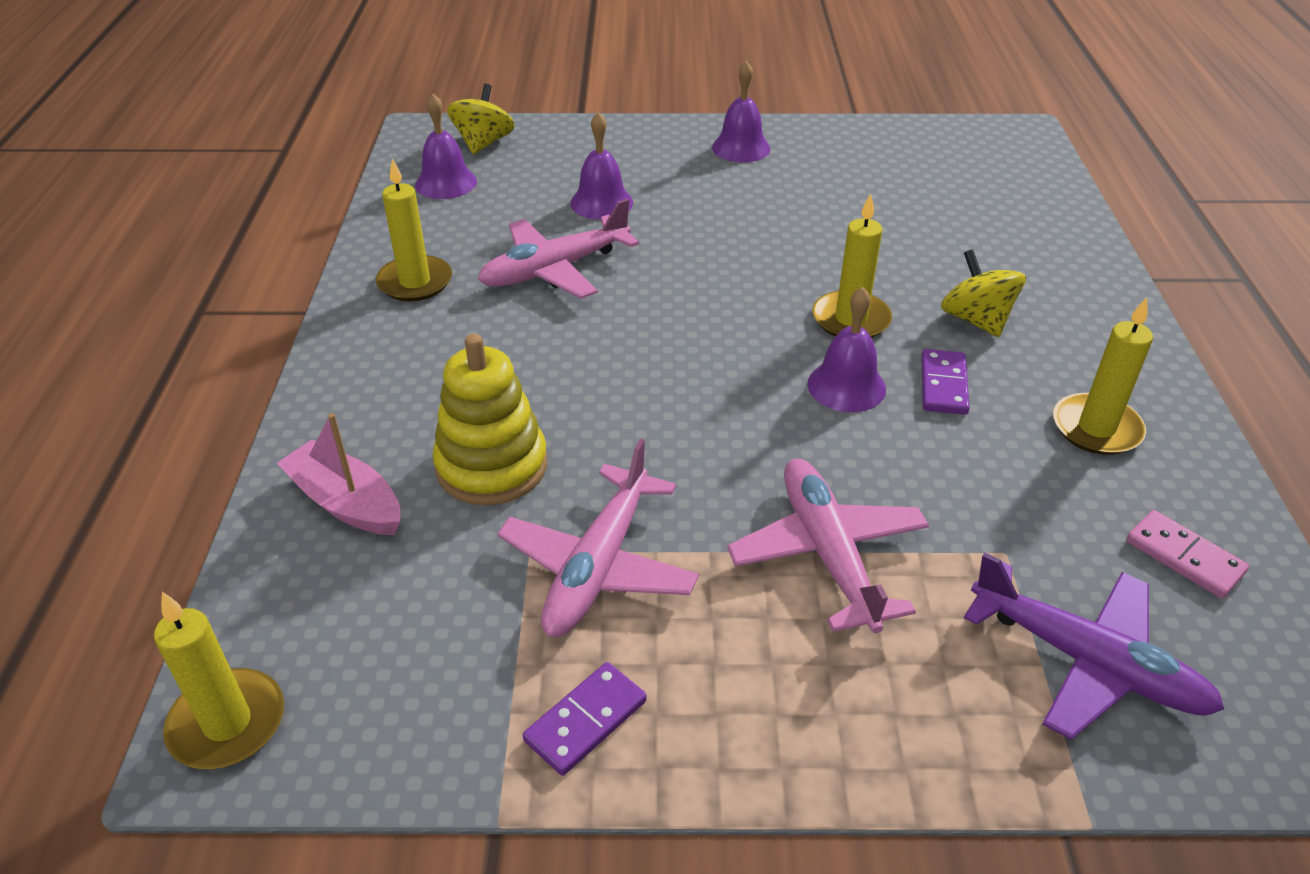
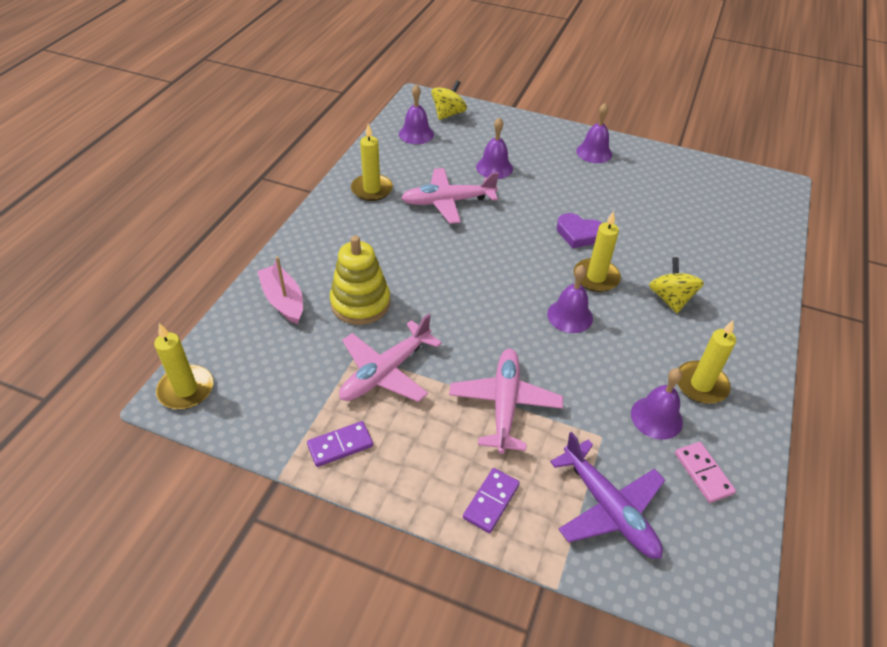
camera: 20 degrees right, 5 degrees up
(788, 265) = (579, 234): none -> purple heart
(943, 385) = (626, 332): purple domino -> purple domino (491, 501)
(1066, 496) = (656, 417): none -> purple bell

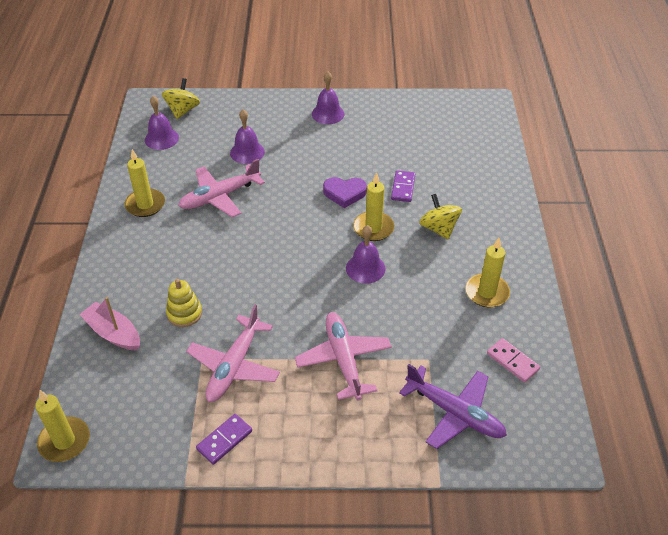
camera: 20 degrees left, 0 degrees up
(360, 303) = (184, 313): yellow stacking toy -> yellow stacking toy, size x0.64
(491, 501) = (365, 440): purple domino -> purple domino (403, 187)
(656, 417) = (463, 330): purple bell -> none

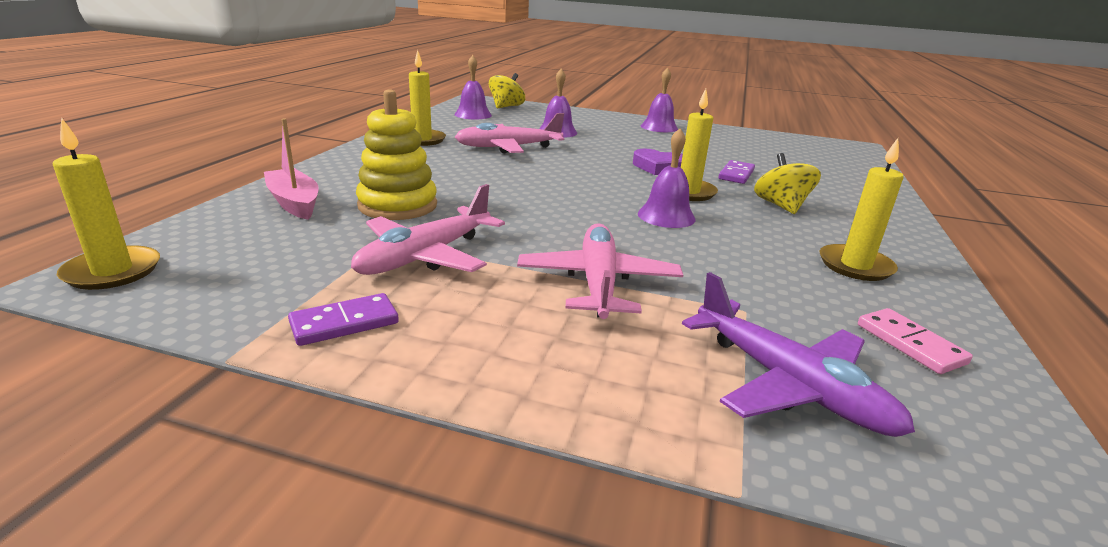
camera: 15 degrees right, 20 degrees down
(184, 313) = (398, 205): yellow stacking toy -> yellow stacking toy, size x1.56

